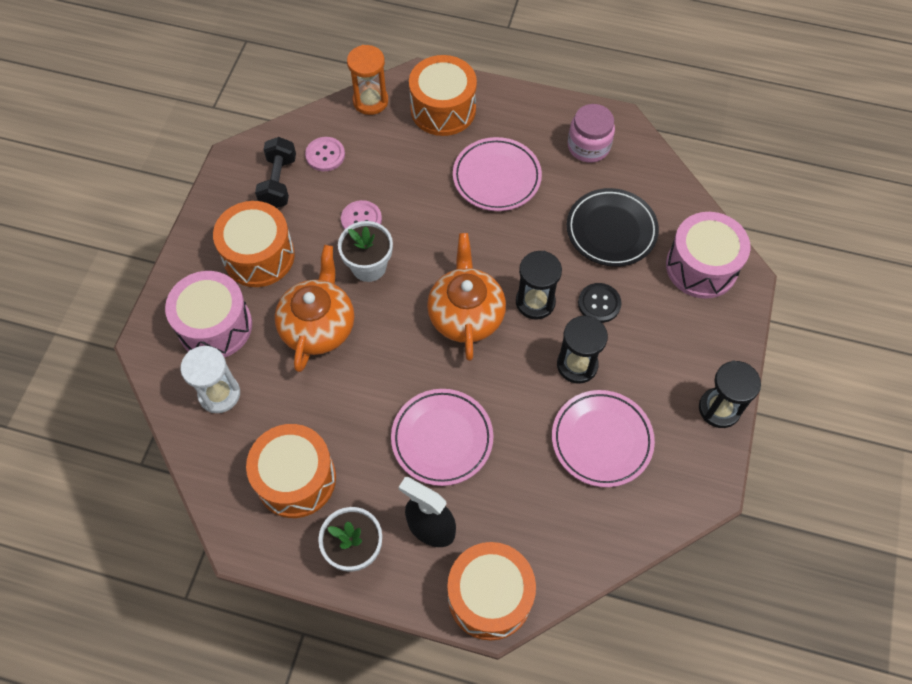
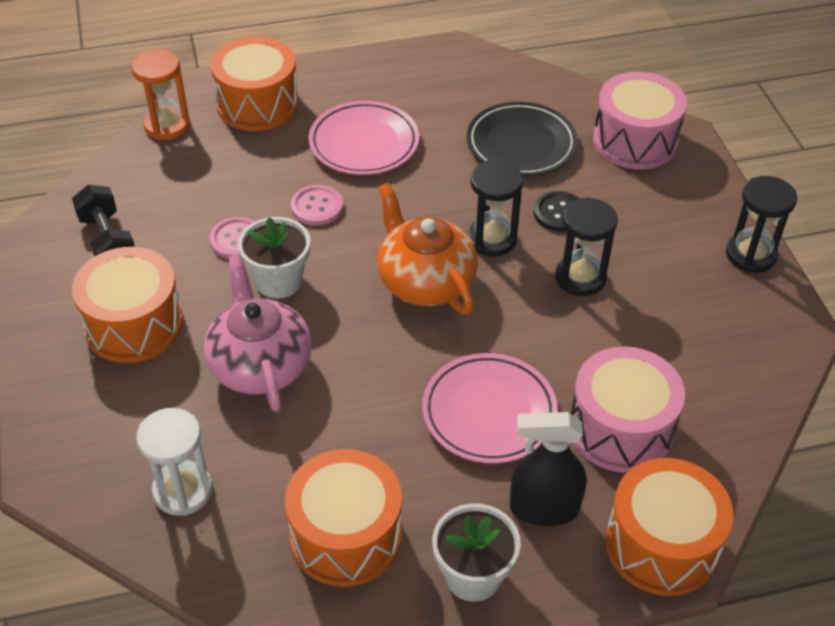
camera: 30 degrees left, 15 degrees down
(215, 326) = (127, 420): pink drum -> pink drum (620, 429)
(318, 326) = (260, 364): orange teapot -> pink teapot
(325, 155) = (148, 195): pink button -> pink button (317, 207)
(588, 146) = (441, 81): pink jar -> none
(601, 440) = (659, 335): pink plate -> none

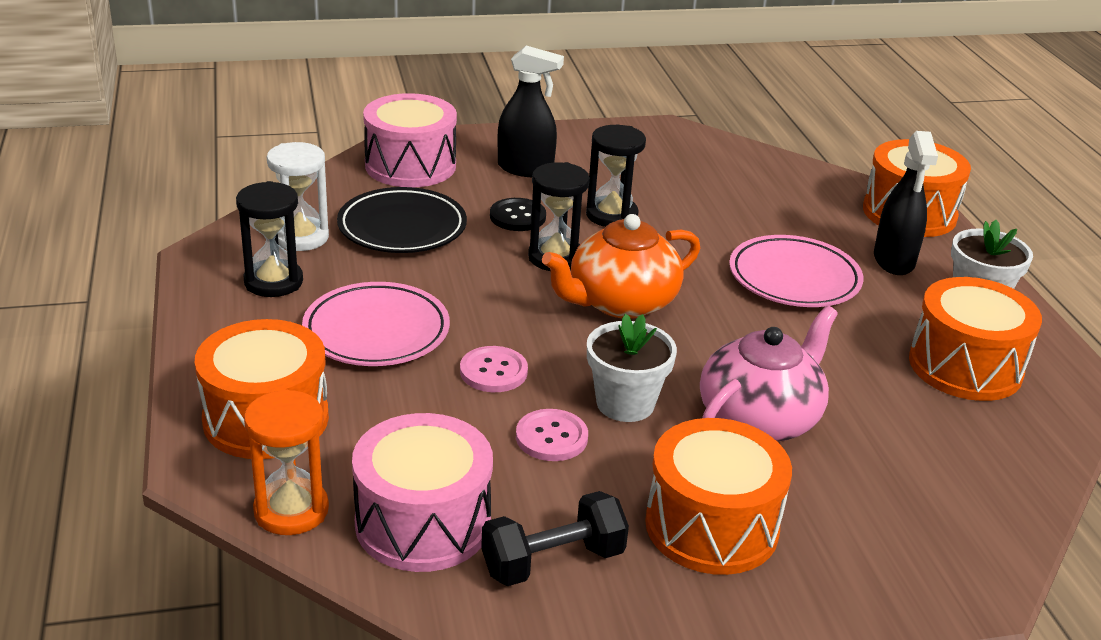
camera: 90 degrees left, 15 degrees down
(183, 490) = (953, 475): white hourglass -> white hourglass (301, 237)
(260, 364) = (760, 419): pink teapot -> pink teapot turned 150 degrees clockwise
(620, 429) = (796, 216): pink drum -> pink drum (423, 523)
(656, 216) = (525, 169): none -> black spray bottle
(751, 255) = (580, 134): black hourglass -> black hourglass (273, 282)

